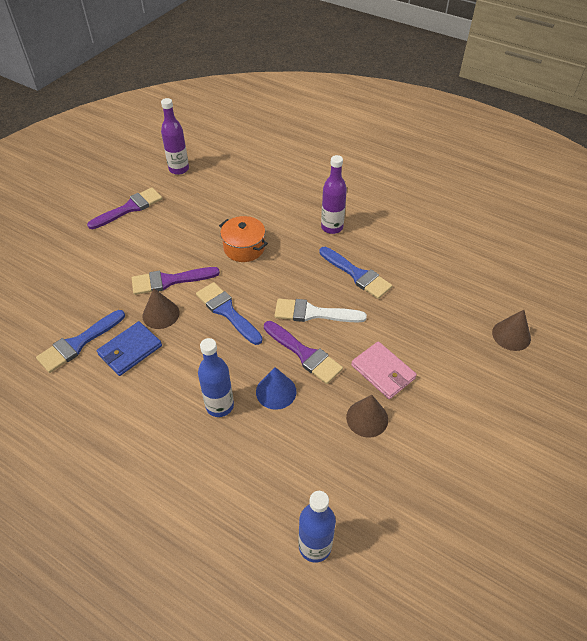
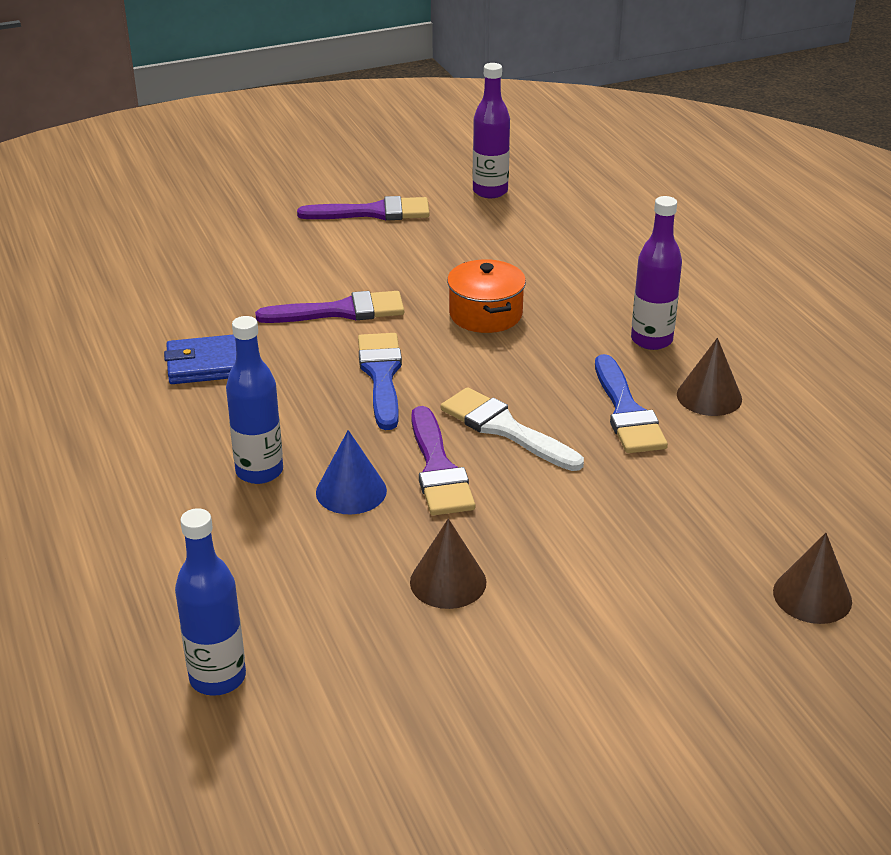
camera: 35 degrees right, 15 degrees down
(78, 343) = (157, 330): blue brush -> none
(161, 314) = (290, 342): brown cone -> brown cone (709, 396)
(169, 281) = (341, 311): purple brush -> purple brush turned 150 degrees clockwise
(383, 372) = (534, 541): pink wallet -> none

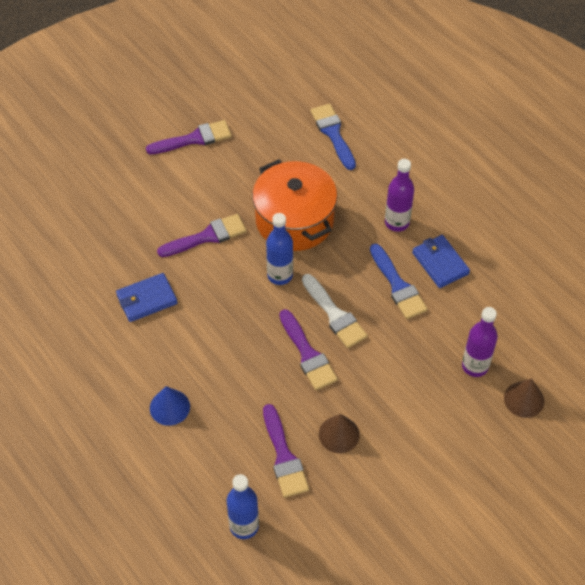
camera: 15 degrees left, 20 degrees up
(259, 471) = (209, 379): blue bottle -> blue bottle (280, 275)
(336, 593) = (284, 456): none -> purple brush
(351, 491) = (265, 382): blue cone -> blue cone (169, 407)
(381, 376) = (251, 287): blue brush -> blue brush (333, 134)
(485, 314) = (294, 221): orange pot -> orange pot, size x1.74
(490, 191) = (261, 103): purple bottle -> purple bottle (475, 366)
(505, 429) = (334, 314): white brush -> white brush turned 150 degrees counterclockwise
(709, 396) = (440, 263): brown cone -> blue wallet

